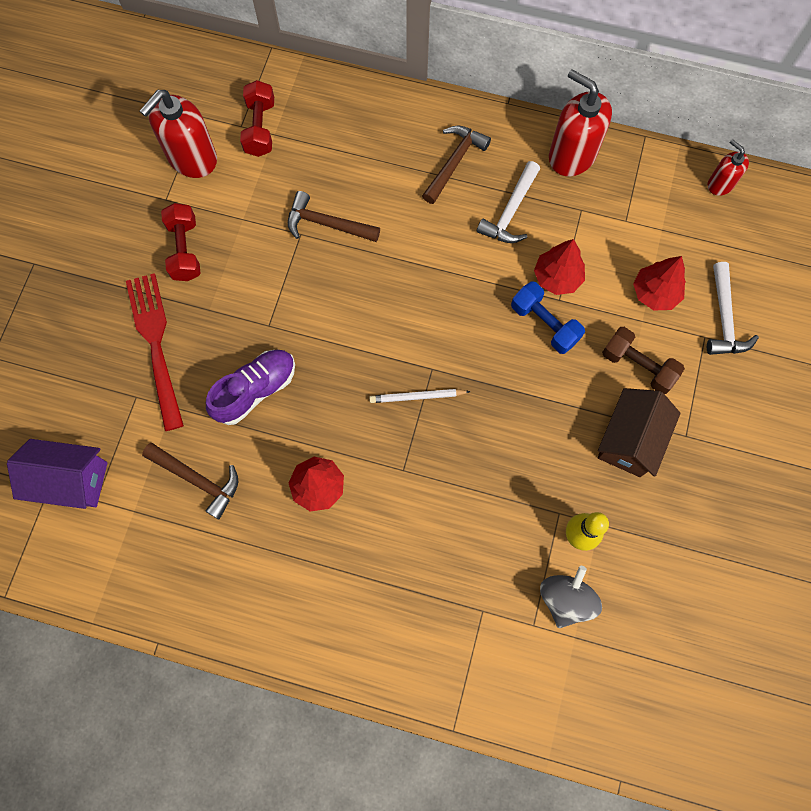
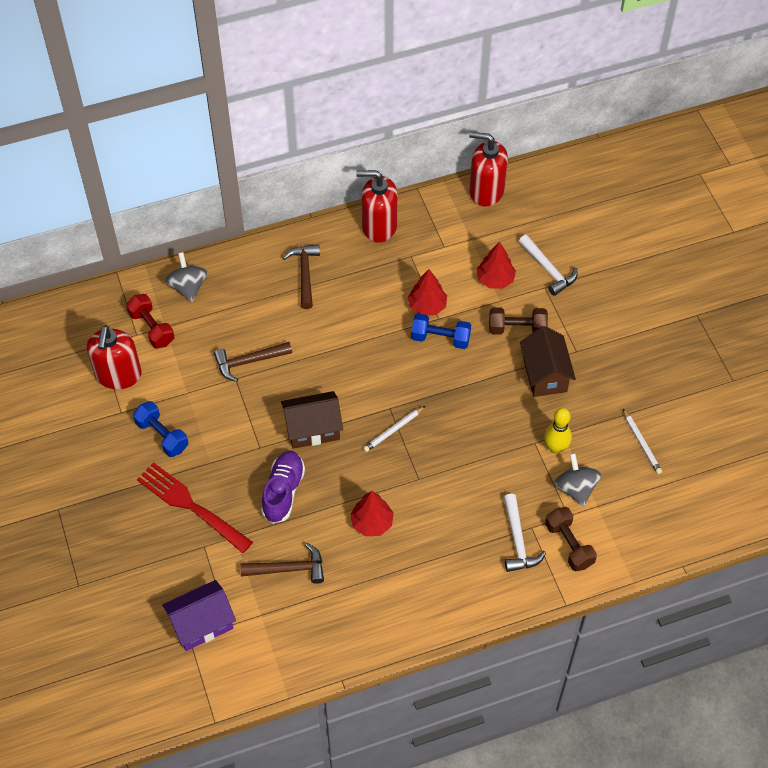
camera: 35 degrees left, 15 degrees down
(185, 250) = (162, 435): red dumbbell -> blue dumbbell
(327, 106) = (188, 287): none -> grey spinning top
(336, 340) = (313, 429): none -> brown house
(508, 661) = (569, 545): none -> brown dumbbell
(510, 212) = (366, 283): white hammer -> white hammer (518, 541)
(681, 597) = (641, 443): none -> white pencil
(720, 184) = (486, 191): red soap dispenser -> red soap dispenser, size x1.82

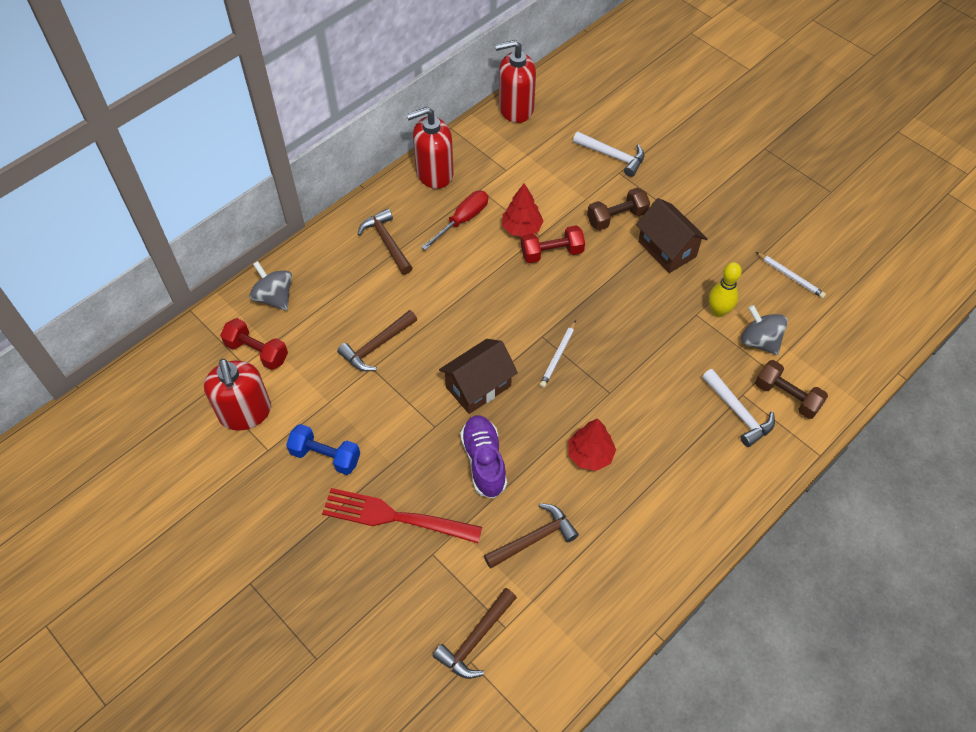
camera: 25 degrees left, 0 degrees up
(202, 624) = (475, 639): purple house -> brown hammer
(379, 279) = (462, 220): none -> red screwdriver
(440, 338) = (552, 253): blue dumbbell -> red dumbbell
(495, 279) = (570, 182): red tree -> none

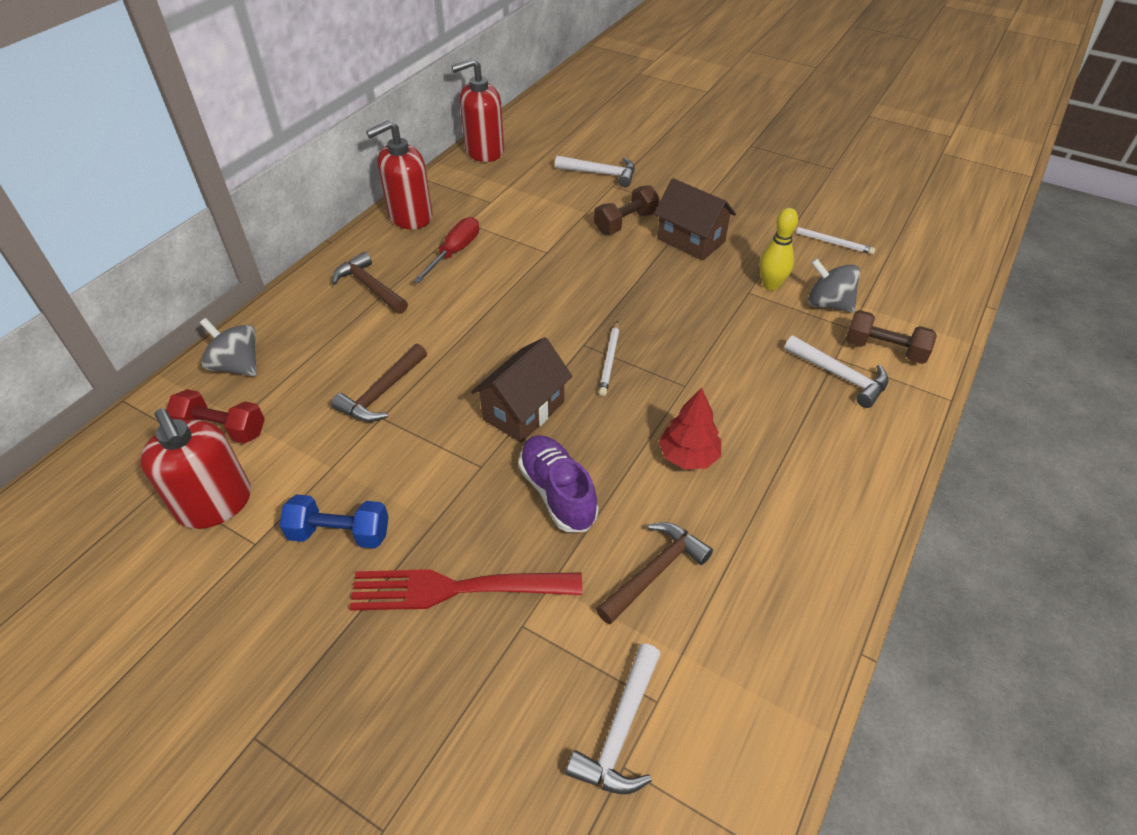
camera: 15 degrees left, 10 degrees down
(475, 639) = (620, 731): brown hammer -> white hammer
(521, 228) = (524, 248): red tree -> none
(552, 253) = (566, 264): red dumbbell -> none

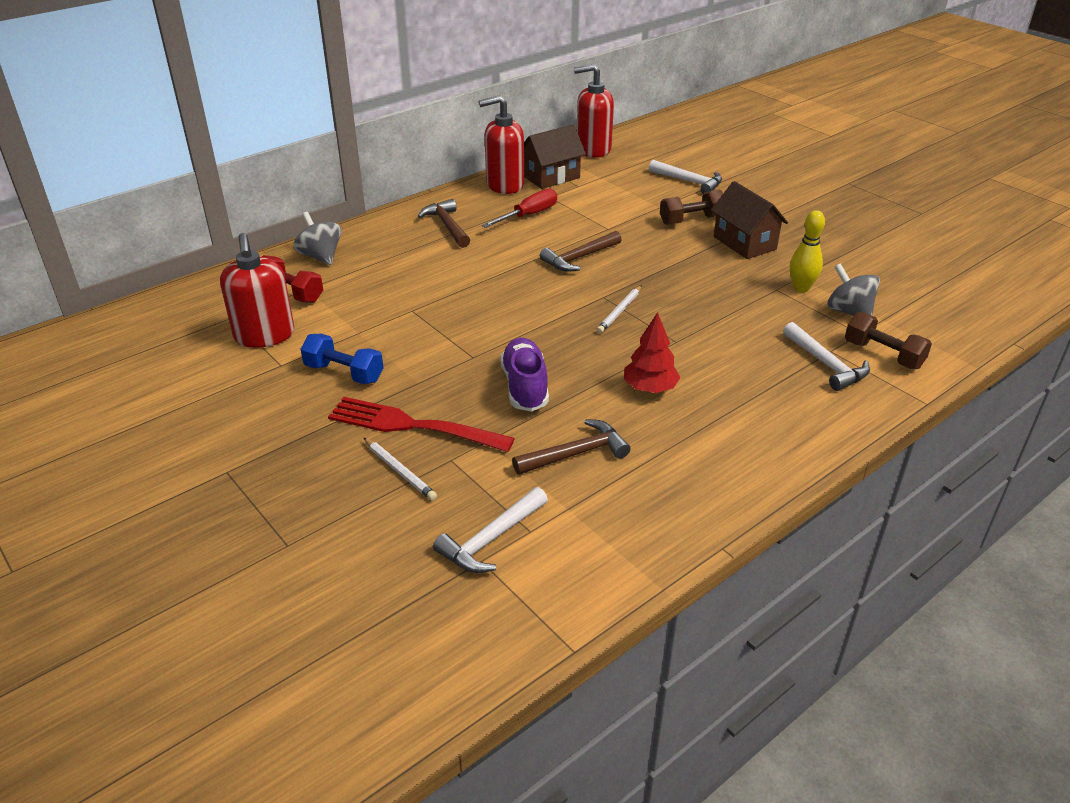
camera: 20 degrees right, 10 degrees down
(382, 393) = (420, 295): brown hammer -> brown hammer (579, 258)
(523, 410) = (527, 329): brown house -> brown house (551, 177)
(830, 242) = (881, 267): white pencil -> white pencil (400, 471)

